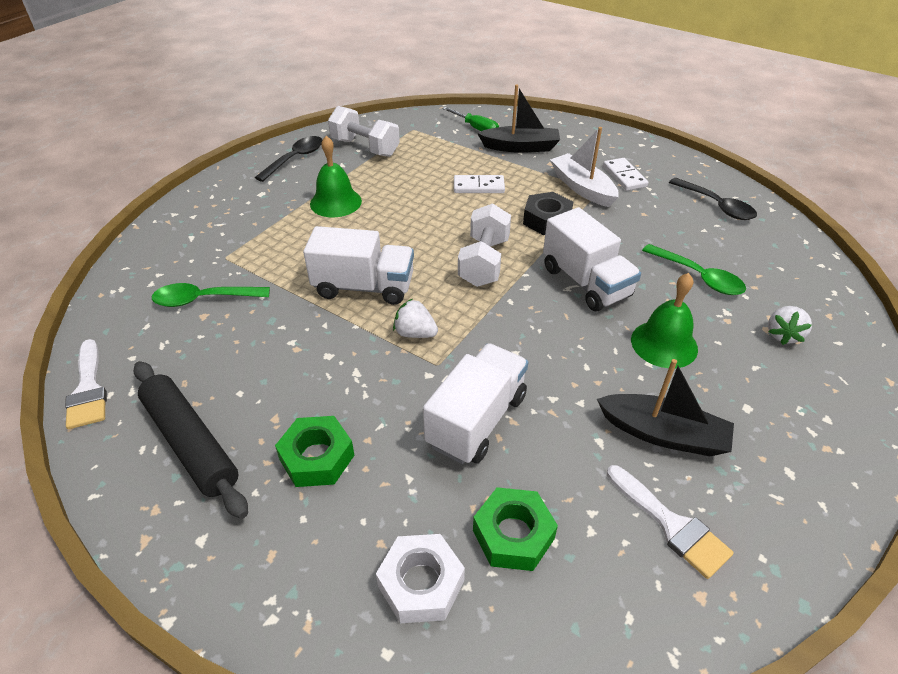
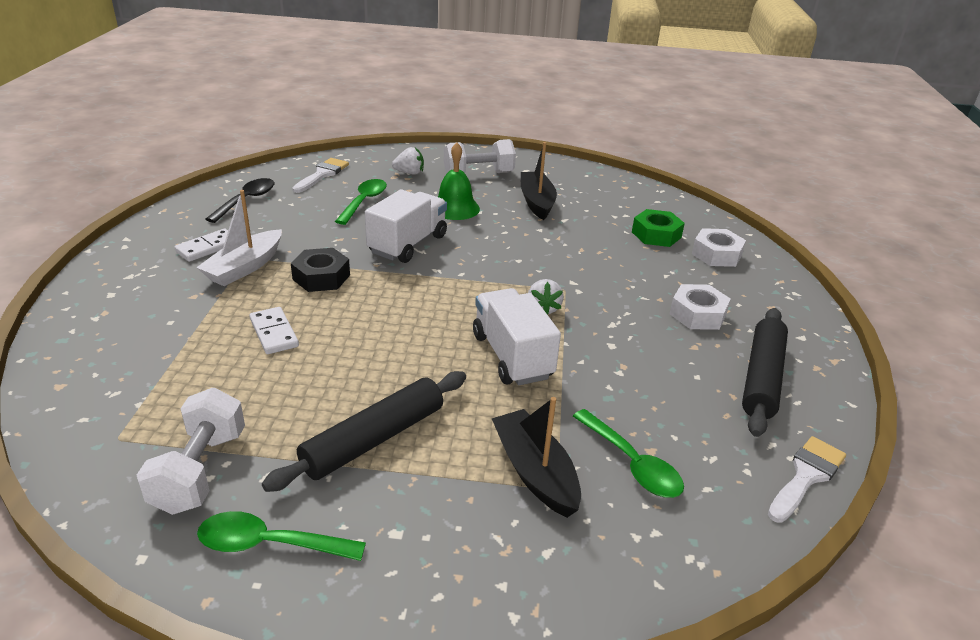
camera: 120 degrees left, 10 degrees down
(295, 159) = (269, 544): black spoon -> green spoon
(317, 457) = (698, 314): green nut -> white nut
(335, 202) = (374, 439): green bell -> black rolling pin
(476, 128) = (101, 374): green screwdriver -> none
(476, 420) = (596, 262): white truck -> none
(484, 262) = (418, 297): white dumbbell -> white dumbbell (478, 174)
(520, 147) = (155, 324): black boat -> black boat (534, 472)
(671, 525) = (595, 195): white brush -> white brush (322, 174)

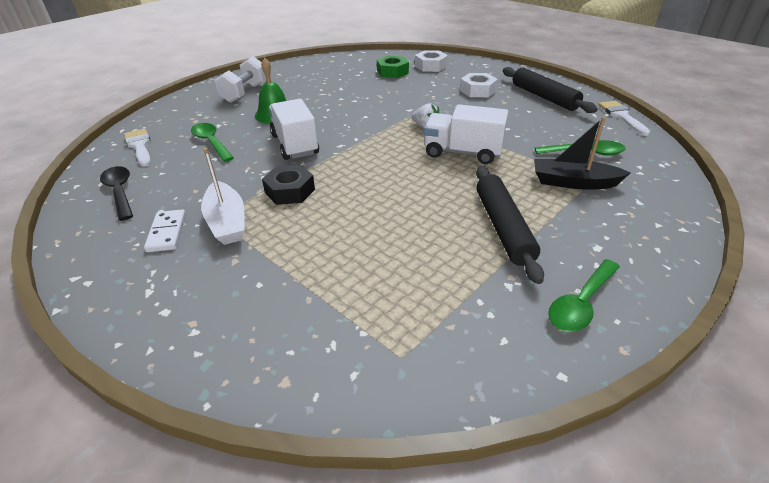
camera: 50 degrees left, 5 degrees up
(200, 471) = (480, 317): white dumbbell -> none
(274, 333) = (338, 233): white domino -> none
(409, 173) = (201, 114): white strawberry -> none
(536, 202) = (309, 88): black boat -> none

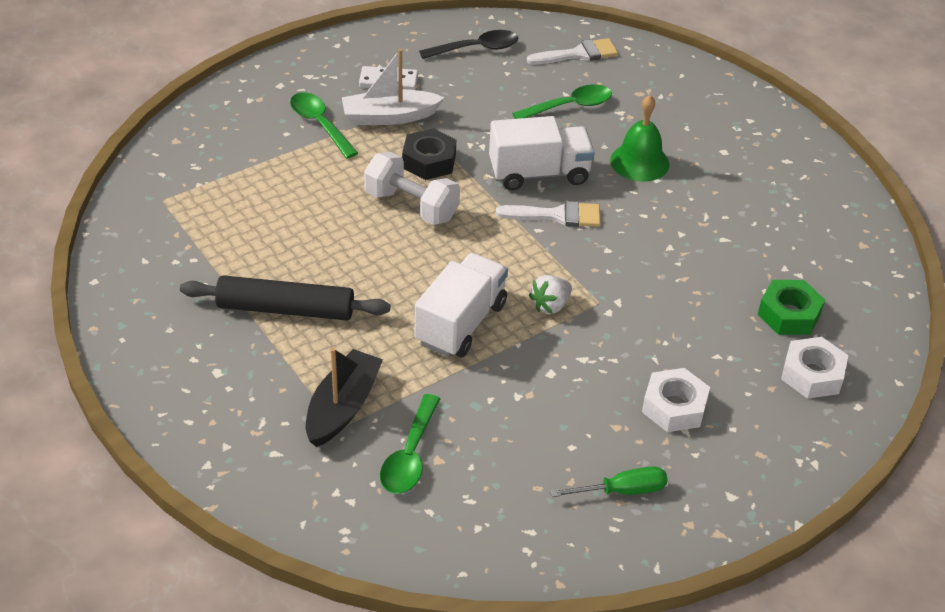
camera: 100 degrees right, 5 degrees up
(245, 93) = (727, 137): white dumbbell -> white dumbbell (411, 206)
(544, 97) = (622, 491): black rolling pin -> green screwdriver
(581, 303) = (153, 324): green spoon -> green spoon (319, 124)
(621, 116) = (512, 567): white brush -> white brush (557, 215)

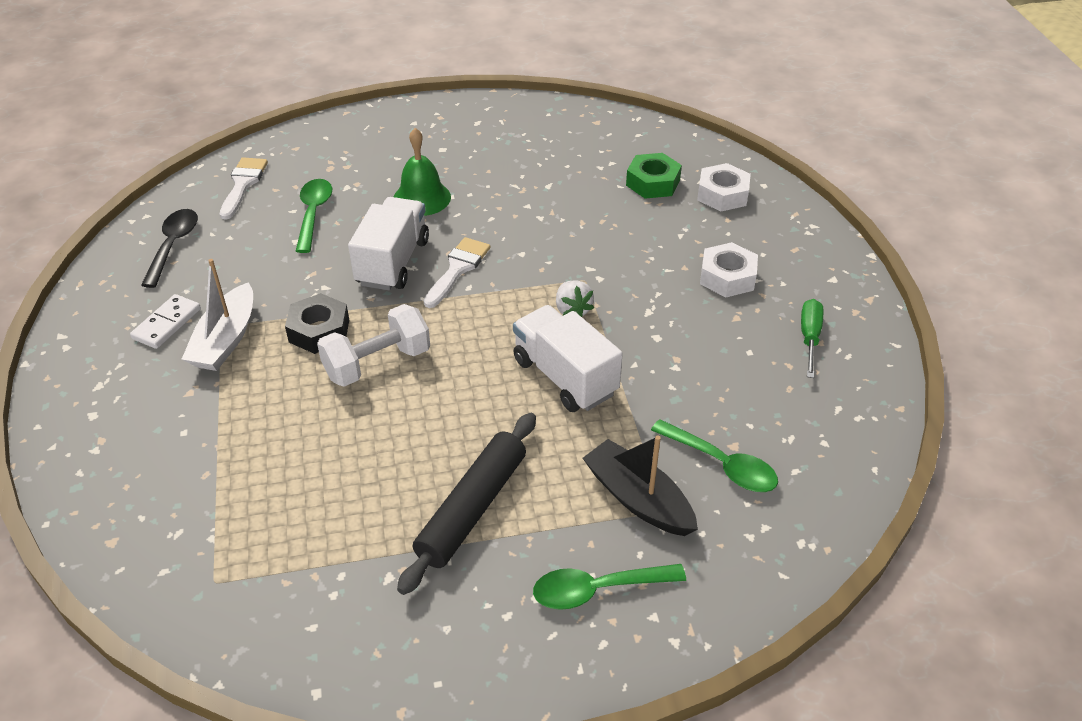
camera: 65 degrees left, 0 degrees up
(319, 124) = (192, 399): green spoon -> green spoon (597, 590)

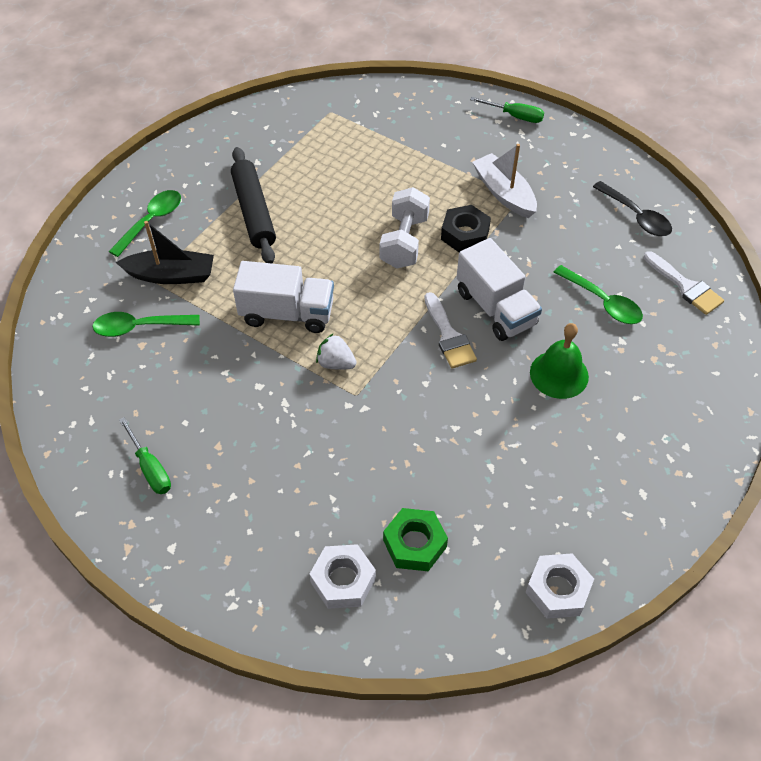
camera: 135 degrees right, 10 degrees up
(70, 406) = (515, 116): none -> green screwdriver
(167, 324) = (549, 178): white domino -> none
(727, 277) = (256, 481): white nut -> white nut (557, 590)

